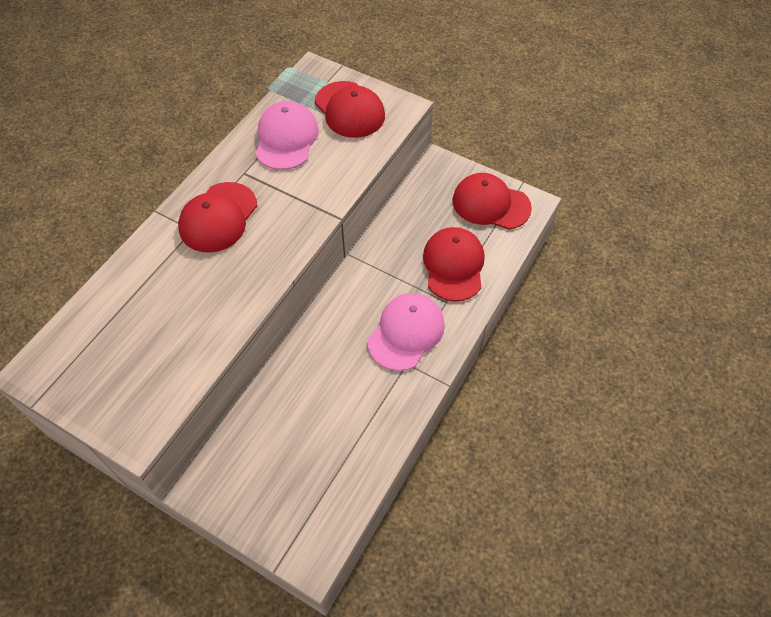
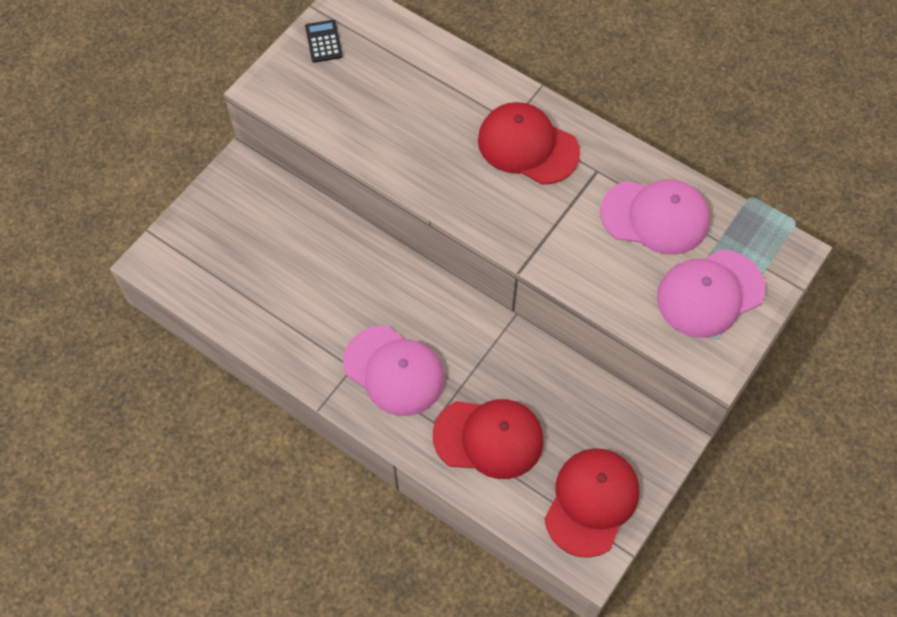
camera: 95 degrees right, 5 degrees up
(82, 387) = (323, 41): none -> black calculator
(349, 110) = (710, 293): red cap -> pink cap

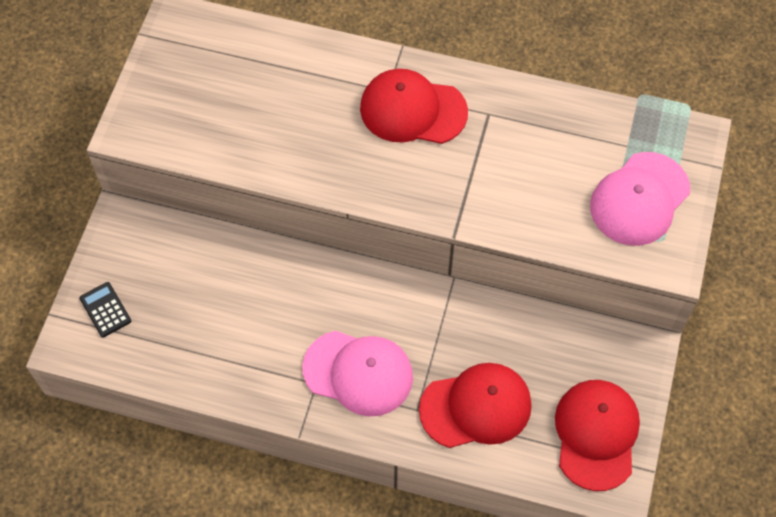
camera: 20 degrees left, 0 degrees up
(323, 41) = (168, 66): black calculator -> black calculator (105, 310)
(655, 217) = (560, 141): pink cap -> none

